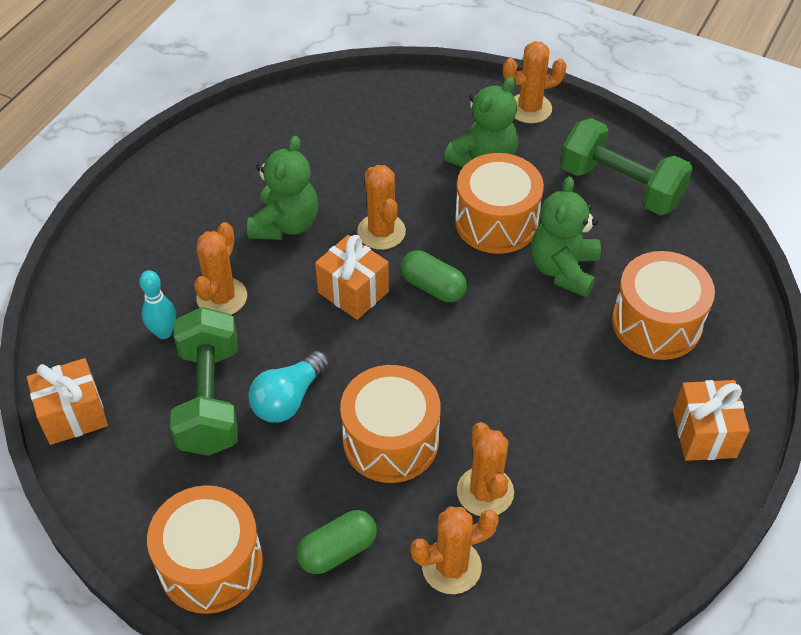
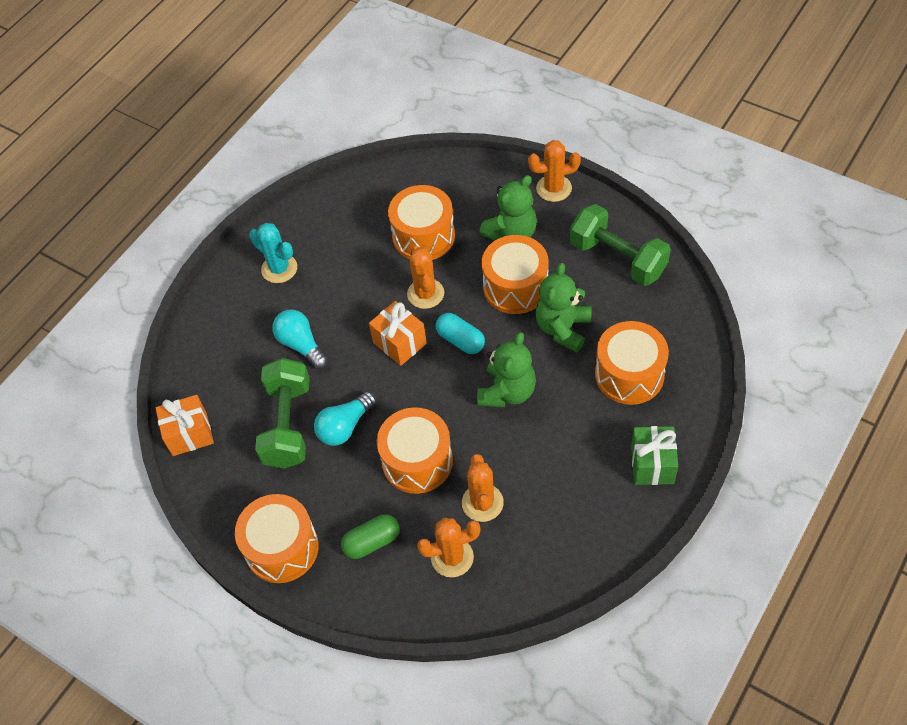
camera: 10 degrees right, 5 degrees up
(164, 332) = (257, 372): turquoise bowling pin -> none
(187, 206) = (279, 269): none -> turquoise cactus
(222, 297) = (301, 345): orange cactus -> turquoise light bulb
(285, 224) = (353, 286): green teddy bear -> green teddy bear (507, 392)
(372, 164) = (423, 236): none -> orange drum
(433, 287) = (460, 340): green capsule -> turquoise capsule
(704, 434) = (652, 464): orange gift -> green gift

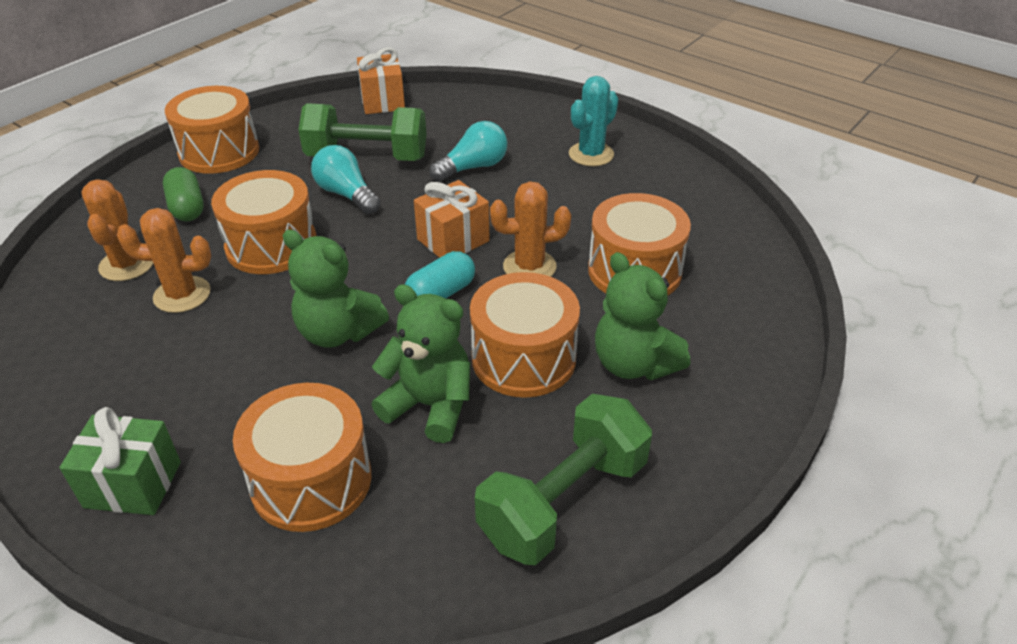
camera: 90 degrees right, 15 degrees down
(554, 188) = (735, 429): orange cactus -> none

